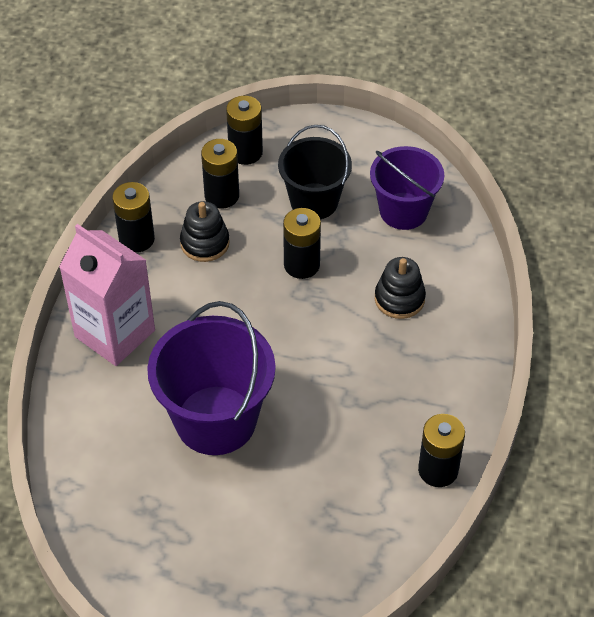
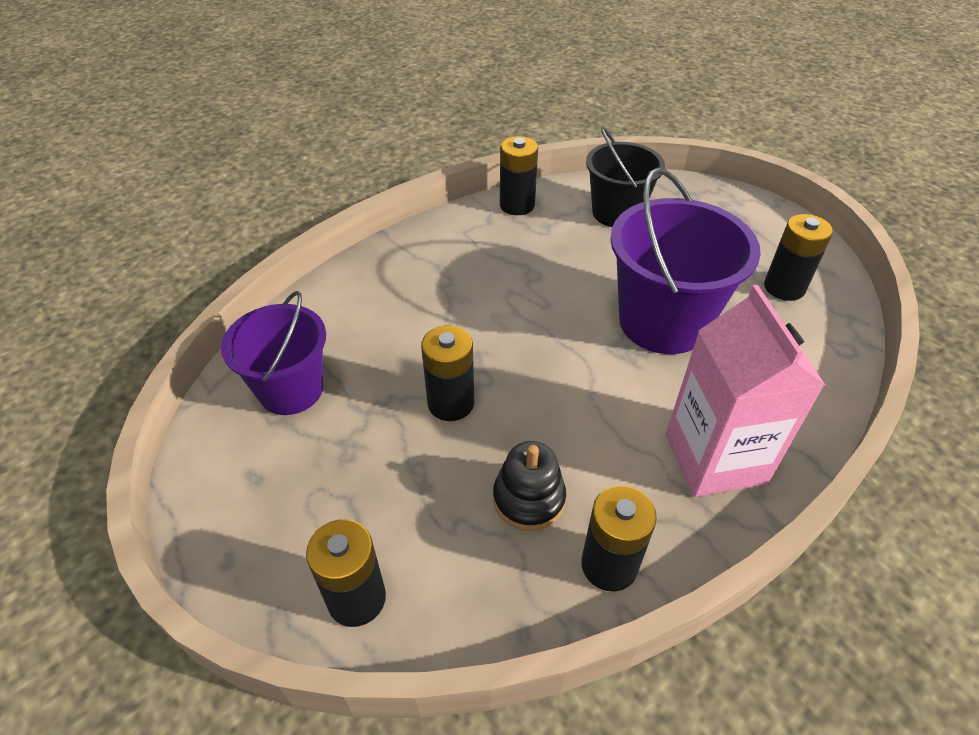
camera: 140 degrees left, 5 degrees down
(222, 195) = (450, 551): black battery -> black battery (784, 287)
(314, 201) = (359, 464): black bucket -> black bucket (616, 213)
(399, 299) = (401, 318): black stacking toy -> none

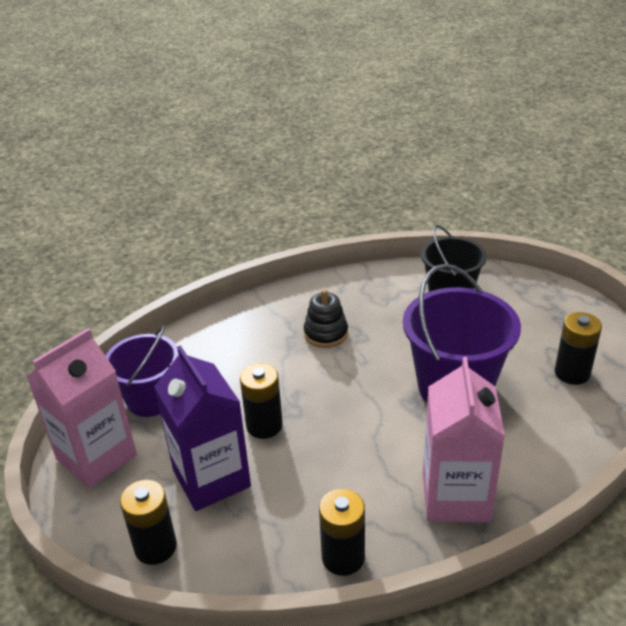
camera: 15 degrees right, 10 degrees down
(237, 481) = (96, 457): none -> pink carton
(404, 486) = (211, 478): none -> purple carton
(517, 205) = (368, 279): black battery -> none
(528, 499) = (299, 502): black stacking toy -> black stacking toy (326, 334)

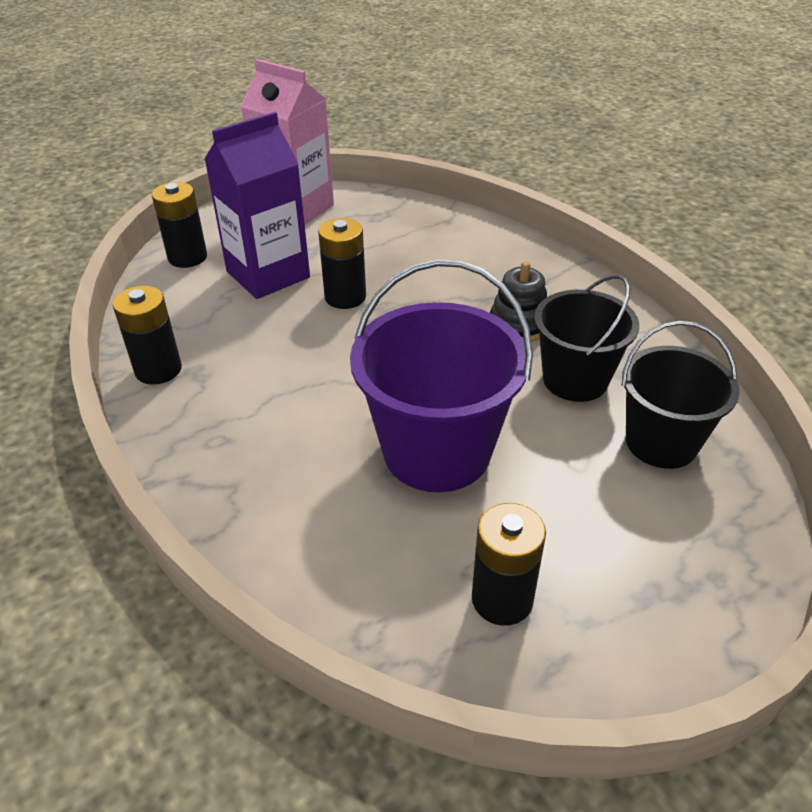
camera: 80 degrees right, 5 degrees up
(150, 399) = (376, 223): purple bucket -> none
(390, 317) = (575, 379): none -> black bucket
(455, 497) = (235, 455): pink carton -> none

